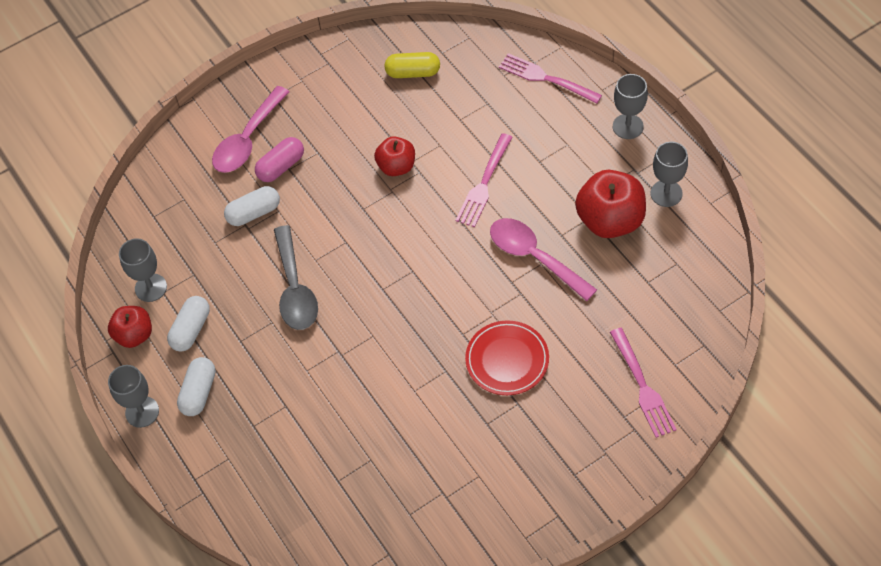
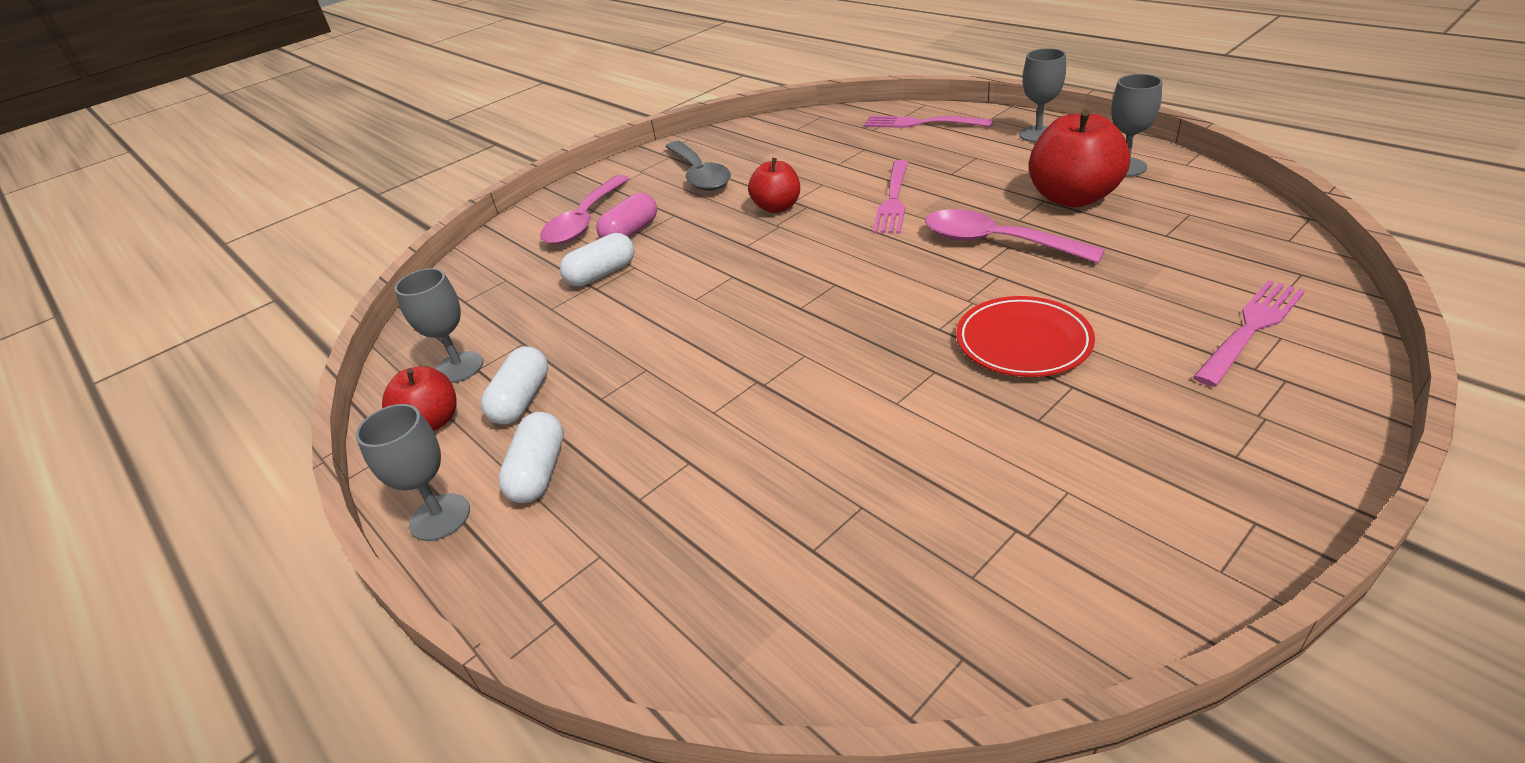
camera: 10 degrees left, 20 degrees down
(295, 289) = (673, 330): grey spoon -> grey spoon (699, 175)
(413, 72) = (769, 145): yellow capsule -> none
(642, 385) = (1250, 329): pink fork -> pink fork turned 105 degrees counterclockwise

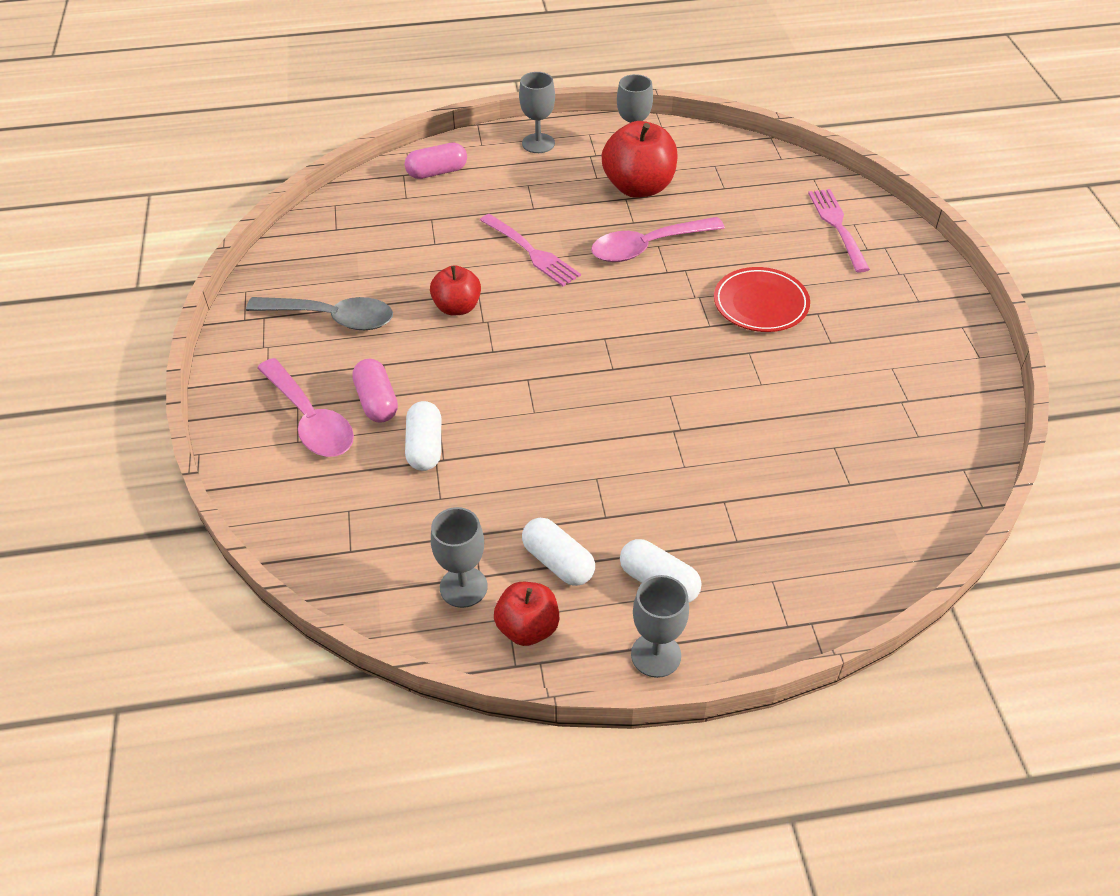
camera: 60 degrees left, 10 degrees up
(922, 123) = (437, 172): pink fork -> pink capsule

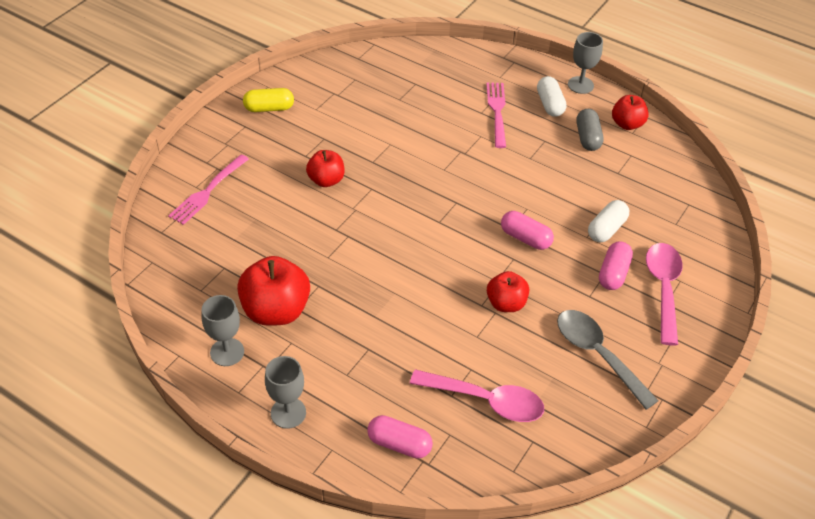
camera: 140 degrees left, 0 degrees up
(463, 587) = (643, 155): grey goblet -> none
(502, 378) = (525, 238): none -> pink capsule
(530, 252) = (413, 312): pink fork -> pink fork (497, 112)
(558, 562) = (588, 138): white capsule -> grey capsule
(647, 247) = (336, 260): pink spoon -> pink spoon (486, 401)
(760, 304) = (326, 180): red plate -> red apple
(932, 334) = (269, 108): none -> yellow capsule

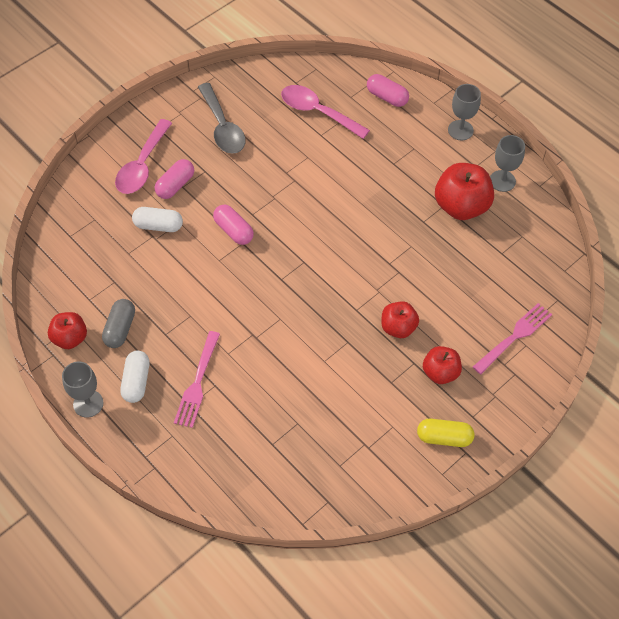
camera: 165 degrees left, 10 degrees up
(506, 303) = (275, 177): red apple -> red apple (440, 373)
(606, 229) = (158, 225): white capsule -> white capsule turned 45 degrees clockwise

